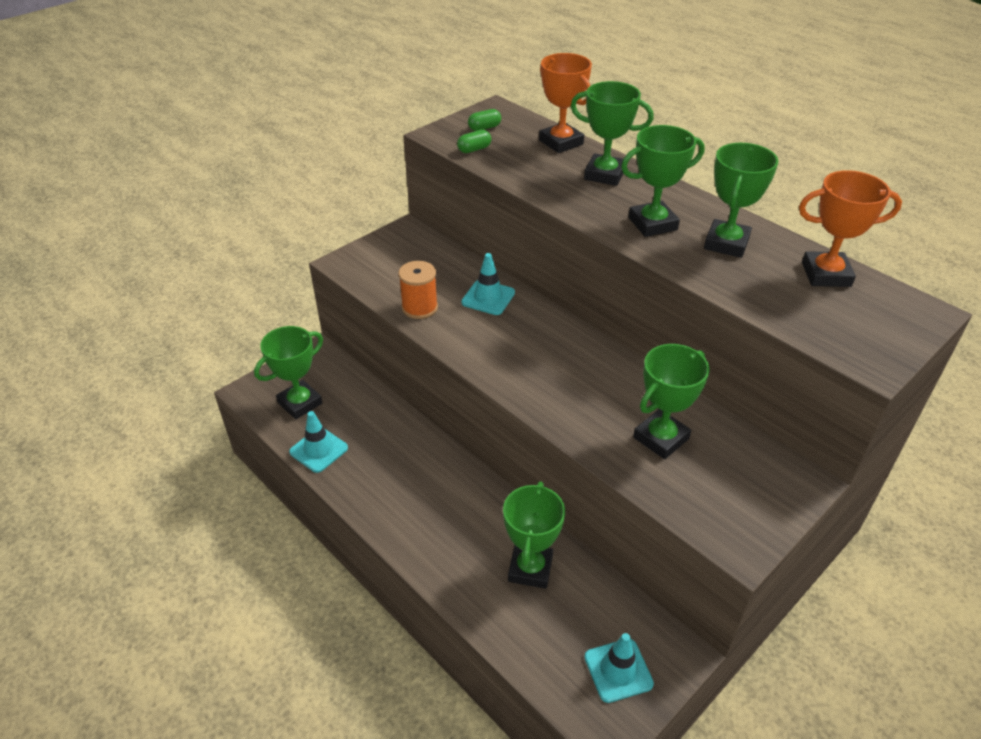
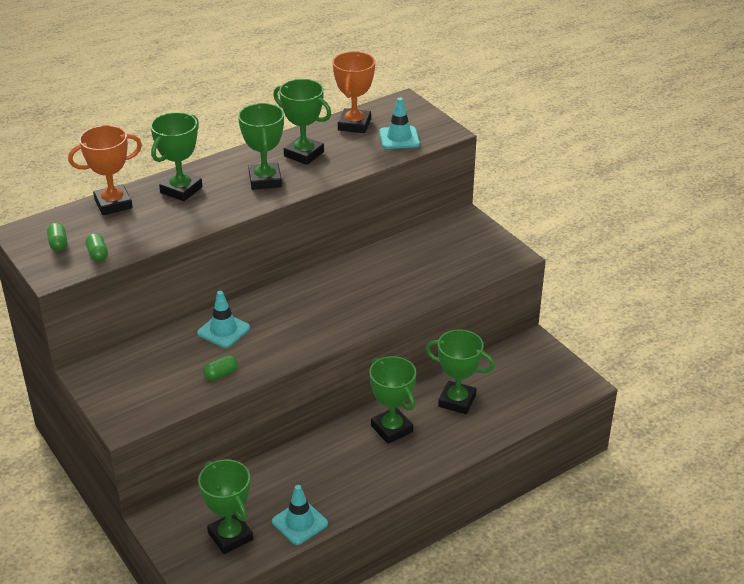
camera: 80 degrees left, 5 degrees down
(419, 307) = (221, 374): orange spool -> green capsule
(618, 670) = (543, 372): turquoise traffic cone -> turquoise traffic cone (399, 138)
(661, 438) = (416, 268): green trophy -> green trophy (392, 429)

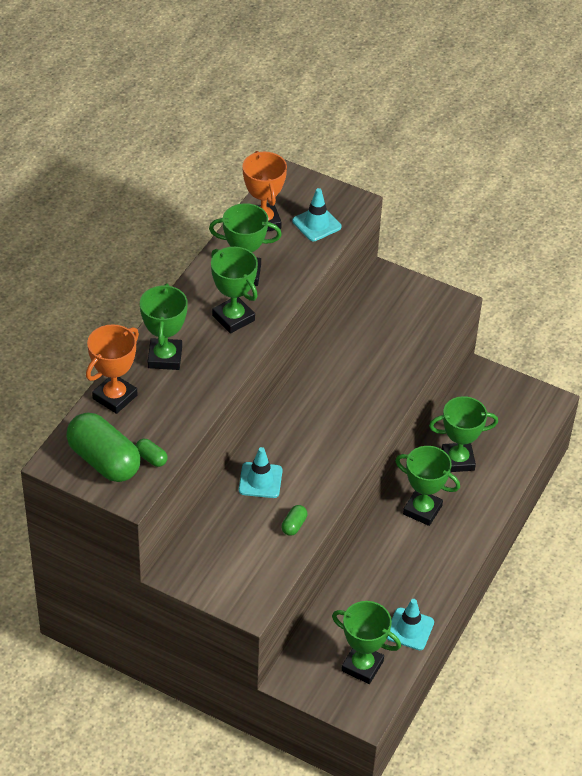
camera: 30 degrees left, 10 degrees up
(58, 244) = (104, 461): green capsule -> green capsule, size x2.37

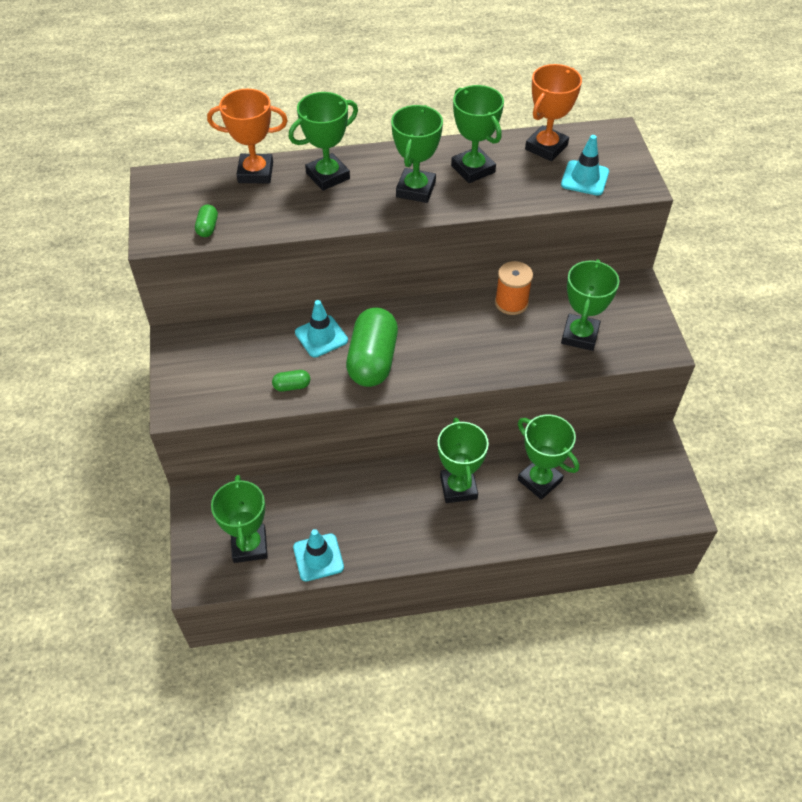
camera: 55 degrees right, 5 degrees up
(104, 461) = (180, 203): green capsule -> green capsule (372, 360)
(335, 352) = (511, 302): none -> orange spool
(401, 337) = (580, 335): none -> green trophy

